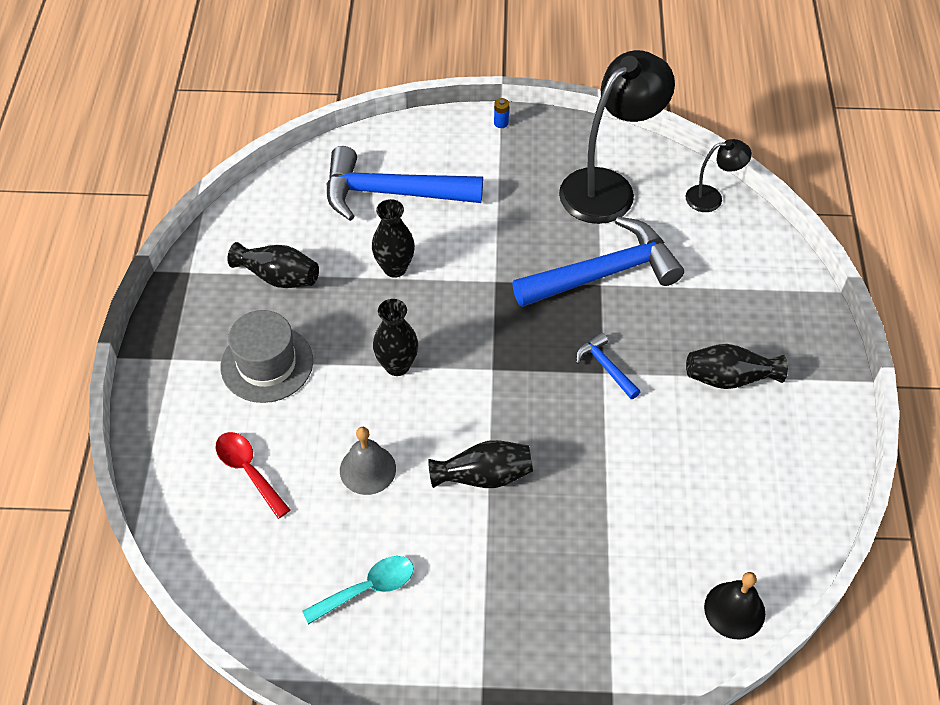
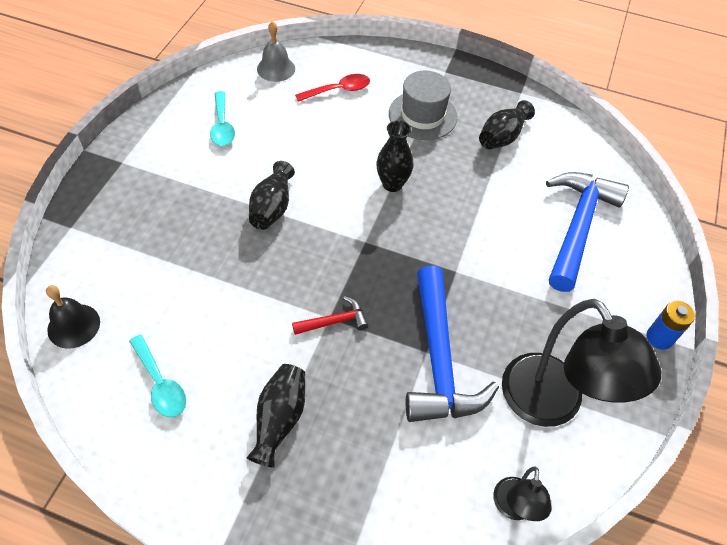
camera: 105 degrees right, 0 degrees up
(367, 469) = (310, 146): grey bell -> grey bell (276, 68)
(395, 268) = (491, 207): black vase -> none
(501, 123) = (659, 338): blue battery -> blue battery, size x1.71
(605, 367) = (334, 321): blue hammer -> red hammer
(750, 492) = (160, 384): none -> turquoise spoon

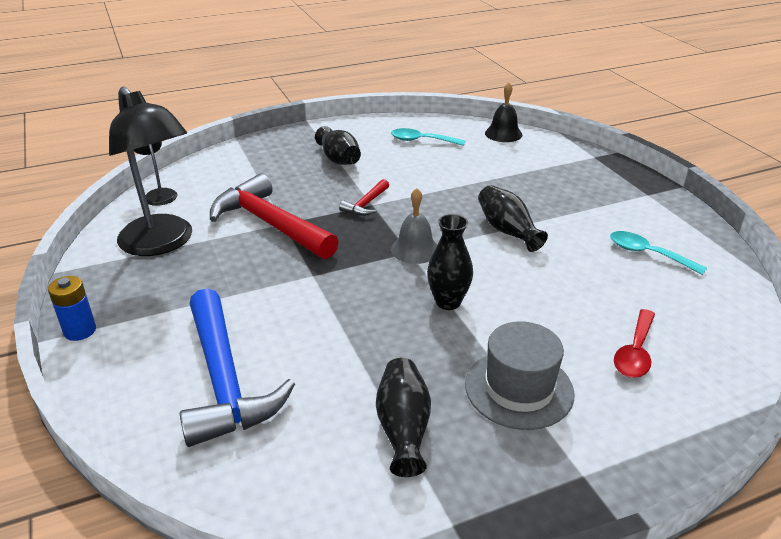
camera: 140 degrees right, 20 degrees down
(276, 68) = (723, 330): grey bell -> grey bell (415, 249)
(439, 360) = (269, 224): blue hammer -> red hammer
(551, 405) = (162, 243): black lamp -> black lamp turned 150 degrees counterclockwise

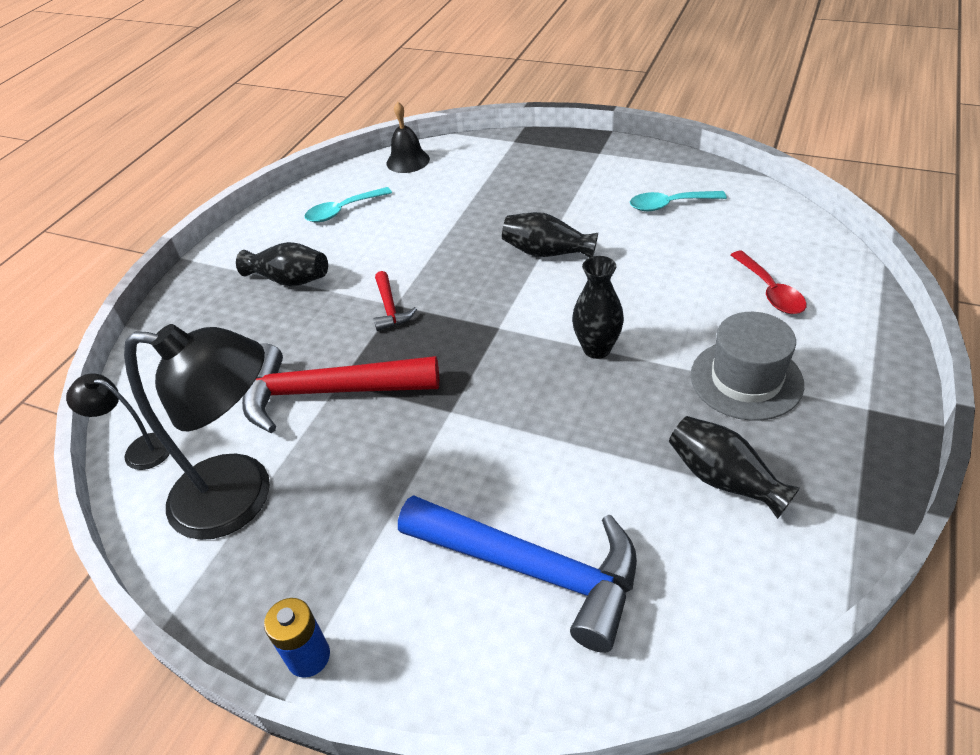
camera: 40 degrees left, 10 degrees up
(415, 249) = (500, 321): grey bell -> none

